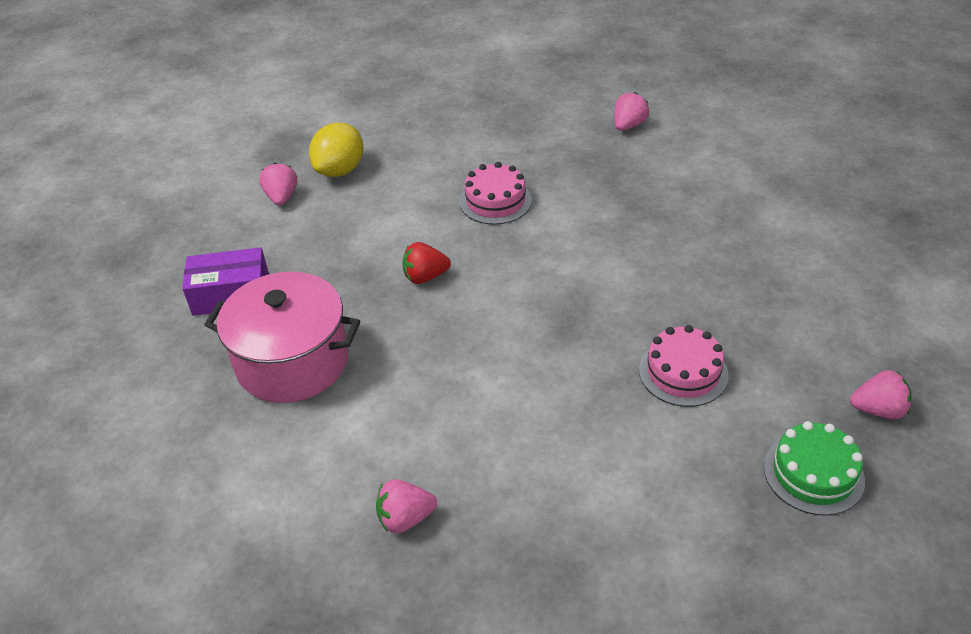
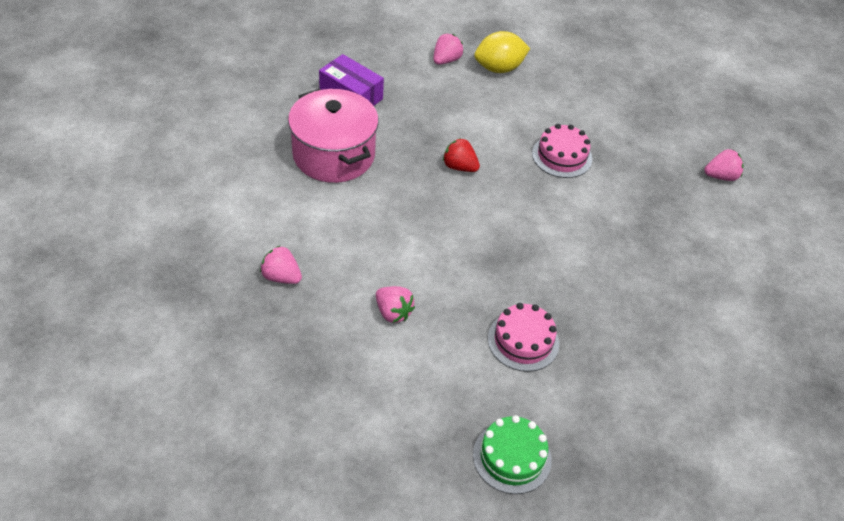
camera: 40 degrees right, 5 degrees up
(878, 410) = (606, 467): pink strawberry -> pink strawberry (393, 312)

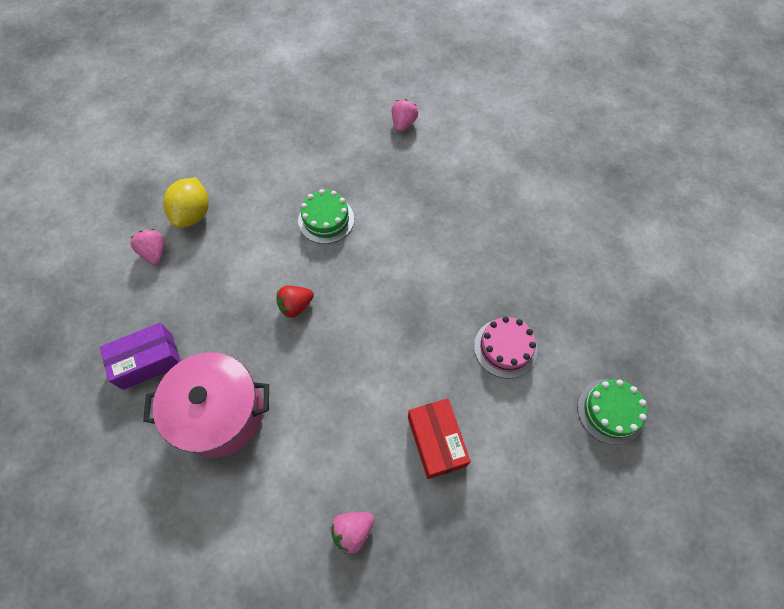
camera: 60 degrees left, 15 degrees up
(393, 312) = (436, 441): pink strawberry -> red box
(562, 156) = (326, 219): pink cake -> green cake

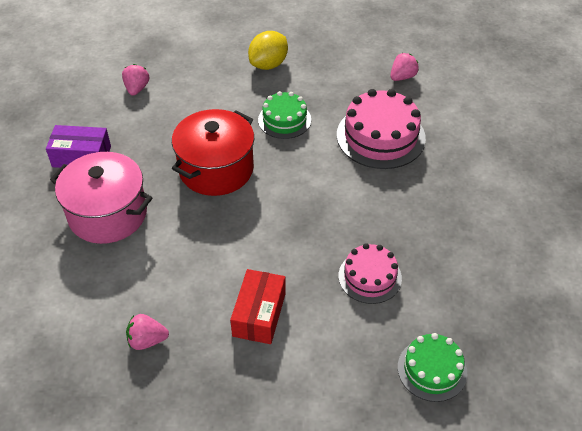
camera: 30 degrees right, 15 degrees down
(193, 214) = (183, 75): yellow lemon -> yellow lemon (268, 64)
(296, 306) = (216, 169): red strawberry -> red pot
(423, 196) = (380, 136): none -> pink cake

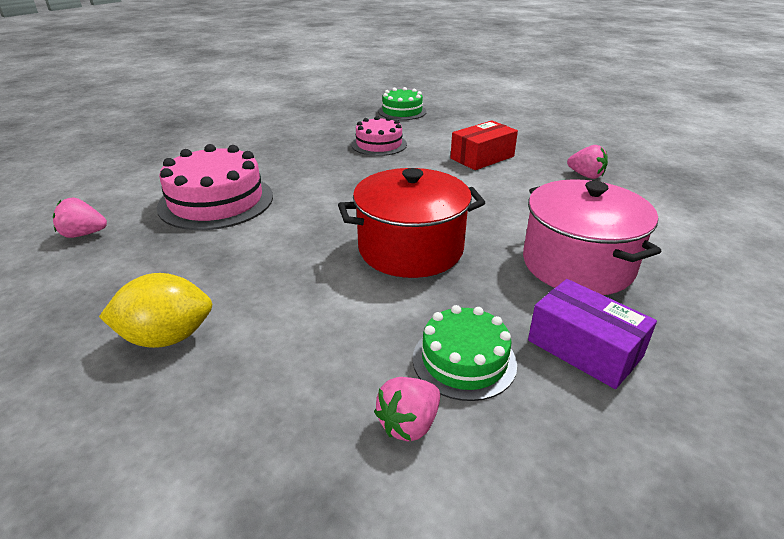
camera: 140 degrees left, 15 degrees down
(284, 120) = (271, 258): green cake -> green cake (464, 360)

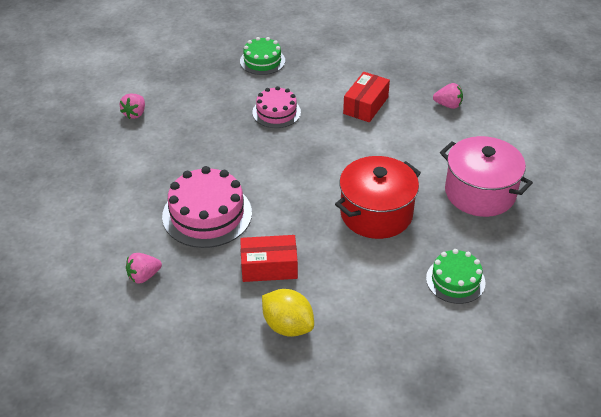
camera: 25 degrees left, 10 degrees up
(167, 337) = (287, 326): yellow lemon -> yellow lemon turned 75 degrees clockwise
(222, 265) = (269, 267): none -> red box
(409, 424) = (451, 323): pink strawberry -> pink strawberry (135, 114)
(584, 348) = (509, 251): purple box -> none

